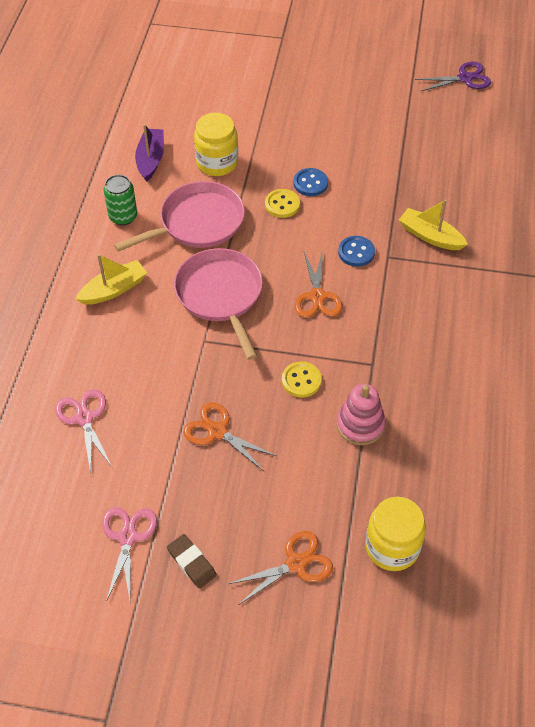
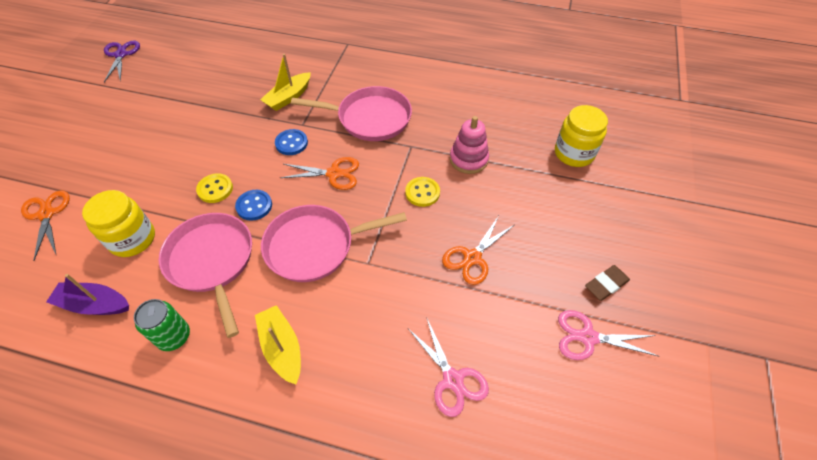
camera: 85 degrees left, 0 degrees up
(84, 418) = (452, 379): pink scissors -> pink scissors turned 105 degrees counterclockwise
(296, 564) = (596, 211): orange scissors -> orange scissors (46, 214)
(310, 183) = (197, 166): blue button -> blue button (254, 206)
(411, 319) = (370, 118): none -> pink pan

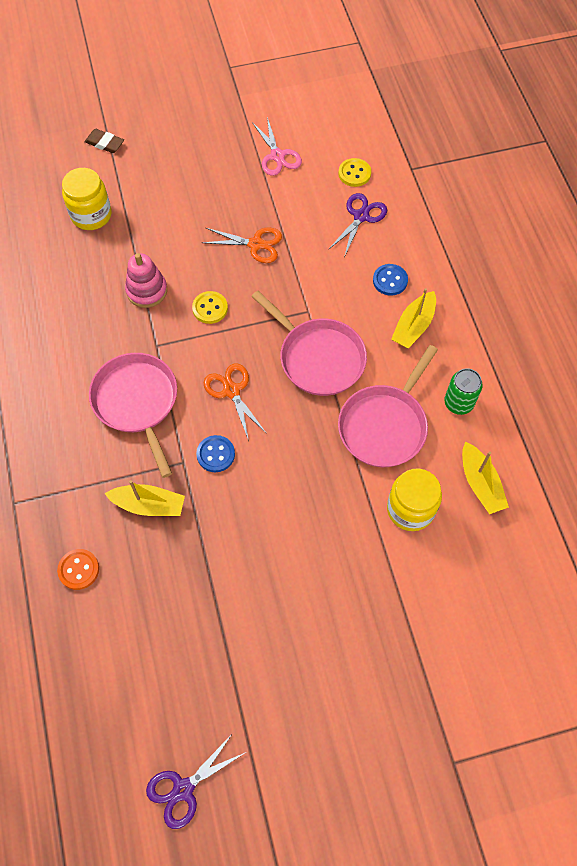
camera: 120 degrees left, 10 degrees up
(46, 214) = (442, 616): orange scissors -> none
(94, 304) = (480, 484): purple boat -> yellow boat
(215, 189) = (314, 482): yellow button -> yellow button (354, 173)
(254, 206) = (310, 433): blue button -> blue button (390, 280)
(279, 56) = (78, 569): none -> orange button
(452, 379) = (361, 216): pink scissors -> purple scissors
(606, 284) = (225, 157): brown eraser -> brown eraser (105, 143)

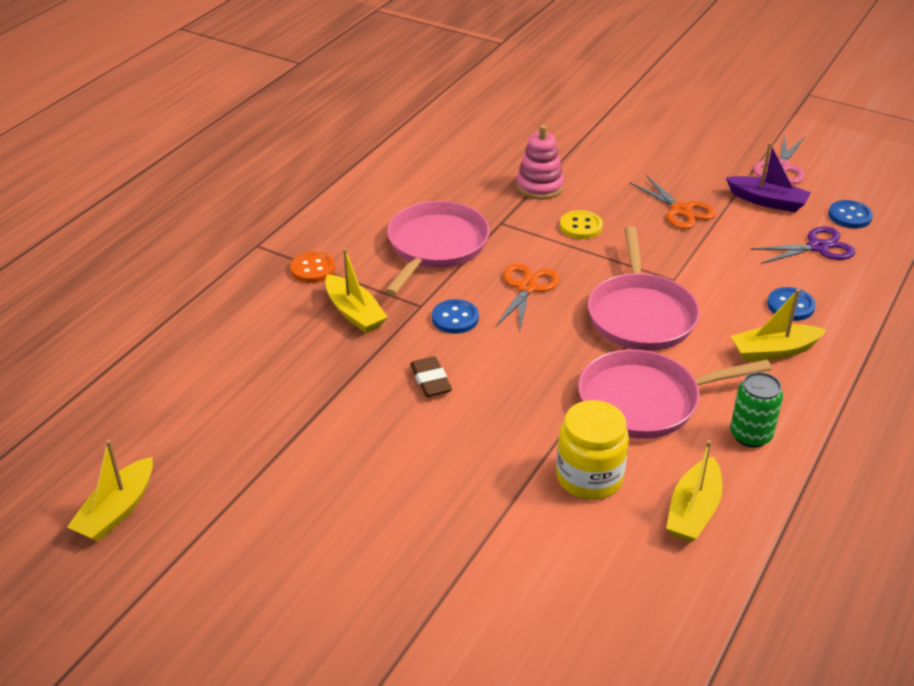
camera: 45 degrees right, 25 degrees down
(78, 569) = (245, 314): orange button -> orange button (313, 269)
(91, 215) = (555, 120): yellow jar -> none
(105, 143) = (626, 87): brown eraser -> brown eraser (430, 380)
(183, 789) = (117, 511): purple scissors -> yellow boat
(298, 195) = (767, 201): none -> purple boat
(354, 173) = (849, 216): yellow button -> blue button

